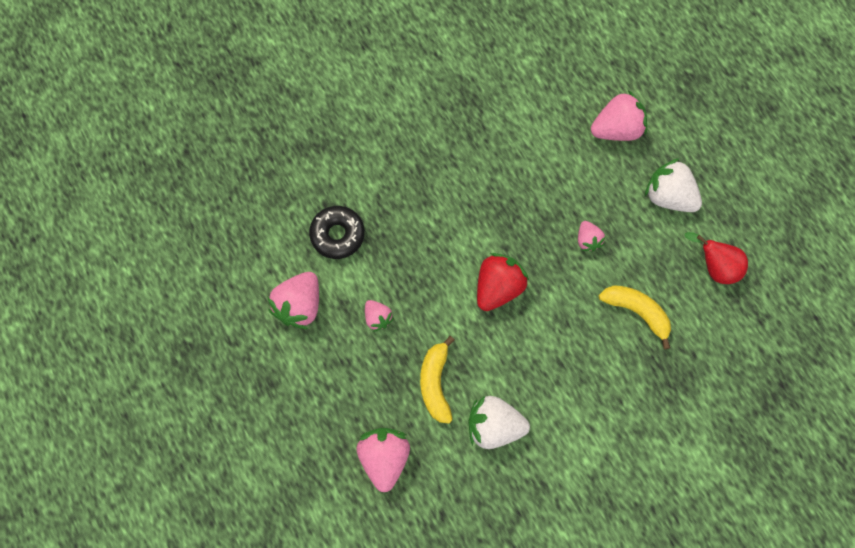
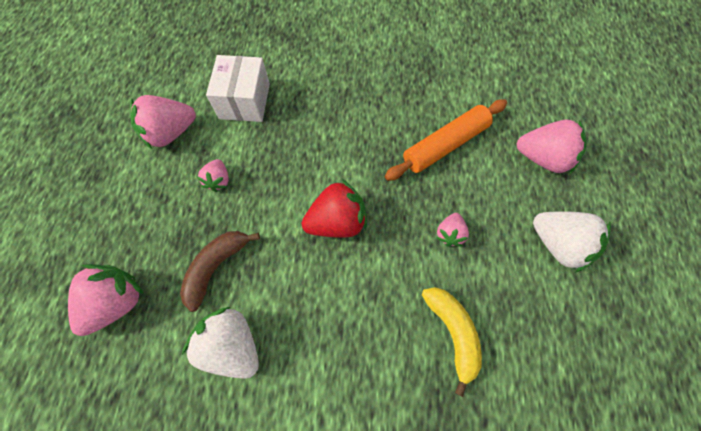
camera: 35 degrees right, 5 degrees down
(337, 235) = (244, 101): black donut -> white box
(435, 383) = (216, 267): yellow banana -> brown banana
(535, 166) = (445, 145): none -> orange rolling pin
(669, 196) = (558, 244): white strawberry -> white strawberry turned 150 degrees clockwise
(715, 267) = (567, 344): red pear -> none

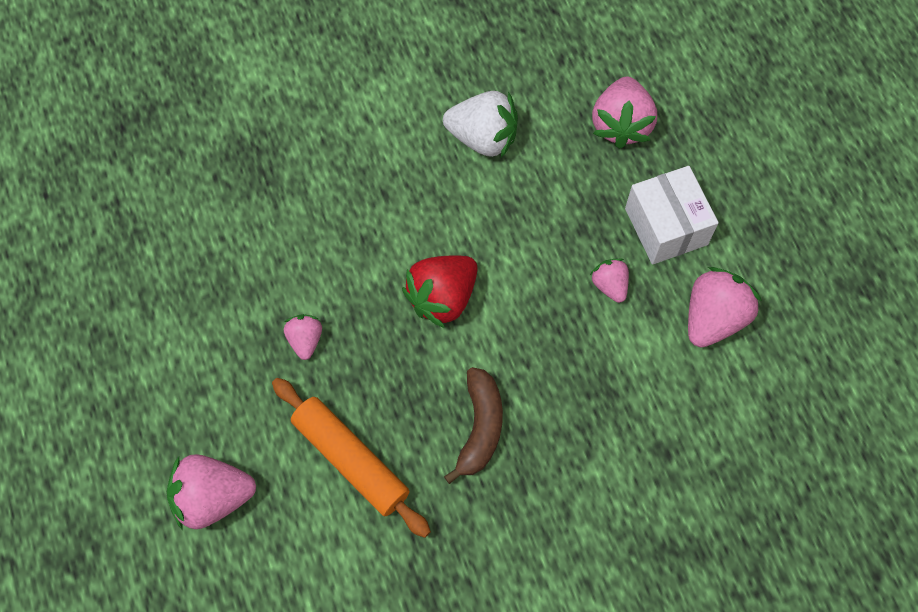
camera: 155 degrees right, 0 degrees up
(216, 267) = (546, 195): brown banana -> brown banana (480, 428)
(244, 101) = (653, 406): white box -> white box (666, 226)
(445, 145) = (351, 459): orange rolling pin -> orange rolling pin turned 75 degrees counterclockwise
(452, 333) = (269, 238): yellow banana -> none
(558, 244) = (173, 382): white strawberry -> none

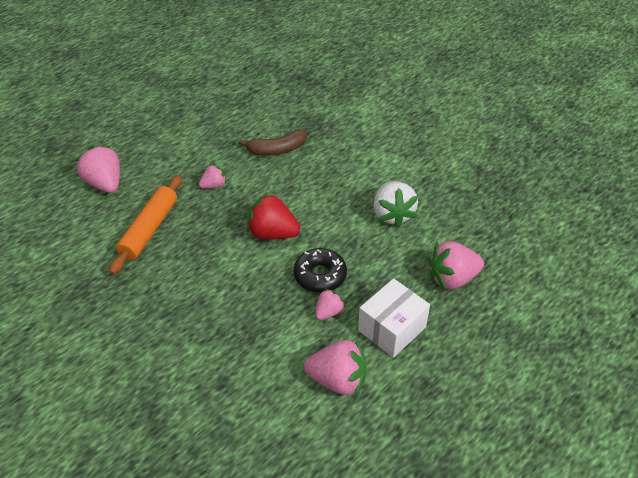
camera: 65 degrees right, 20 degrees down
(480, 428) = (195, 280): brown banana -> brown banana (277, 150)
(546, 270) = (320, 275): none -> black donut

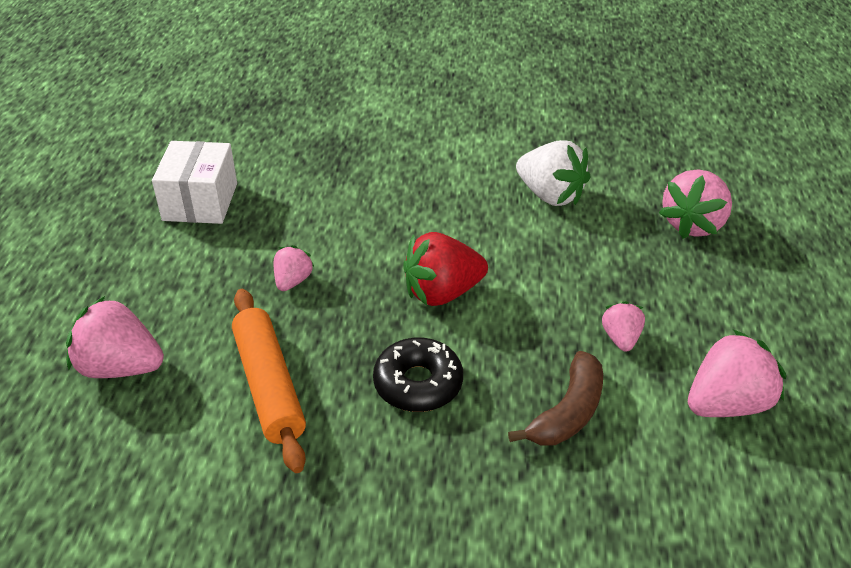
camera: 40 degrees left, 5 degrees down
(277, 150) = (324, 197): brown banana -> brown banana (568, 412)
(320, 275) = (559, 305): black donut -> black donut (418, 384)
(392, 329) = (706, 312): white box -> white box (200, 202)

